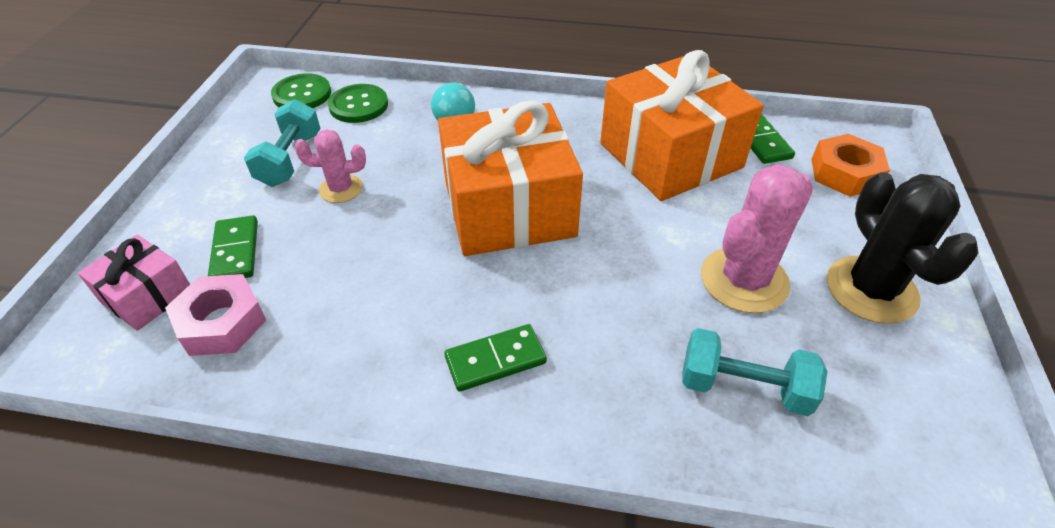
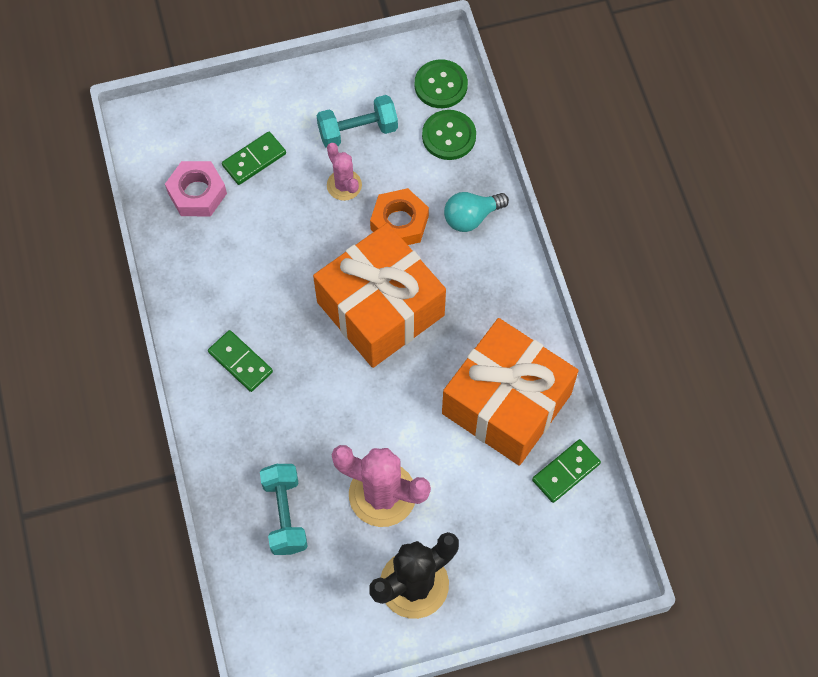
camera: 65 degrees right, 20 degrees up
(147, 296) = (196, 137): pink gift -> none
(844, 173) = (553, 549): orange nut -> orange nut (399, 222)

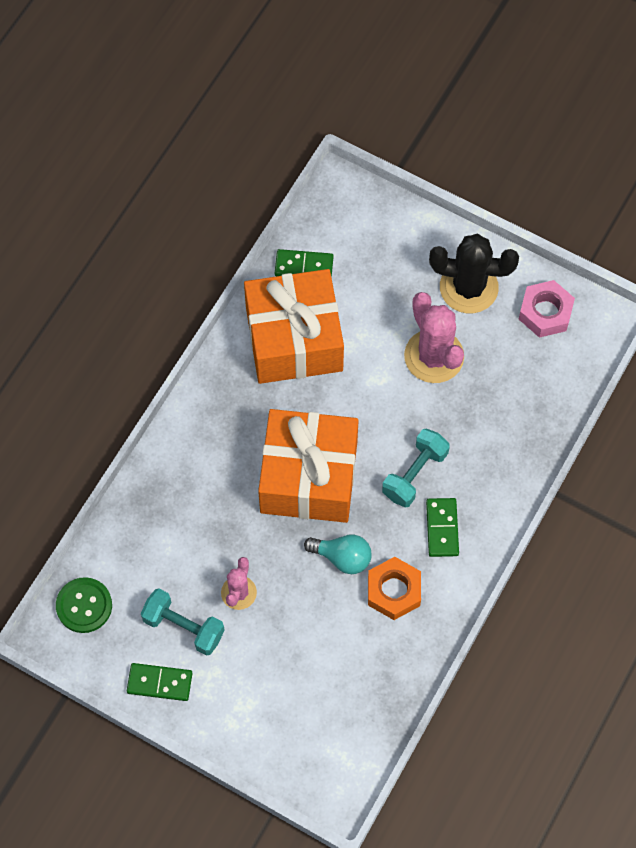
camera: 135 degrees left, 0 degrees up
(197, 193) = (351, 689): pink nut -> pink nut (545, 312)
(254, 159) = (282, 677): green domino -> green domino (159, 683)
(285, 514) = (509, 400): turquoise dumbbell -> turquoise dumbbell (414, 474)
(399, 222) = (230, 526): orange nut -> orange nut (394, 591)
(449, 136) = (124, 559): green button -> none
(471, 217) = (177, 483): turquoise light bulb -> turquoise light bulb (342, 557)

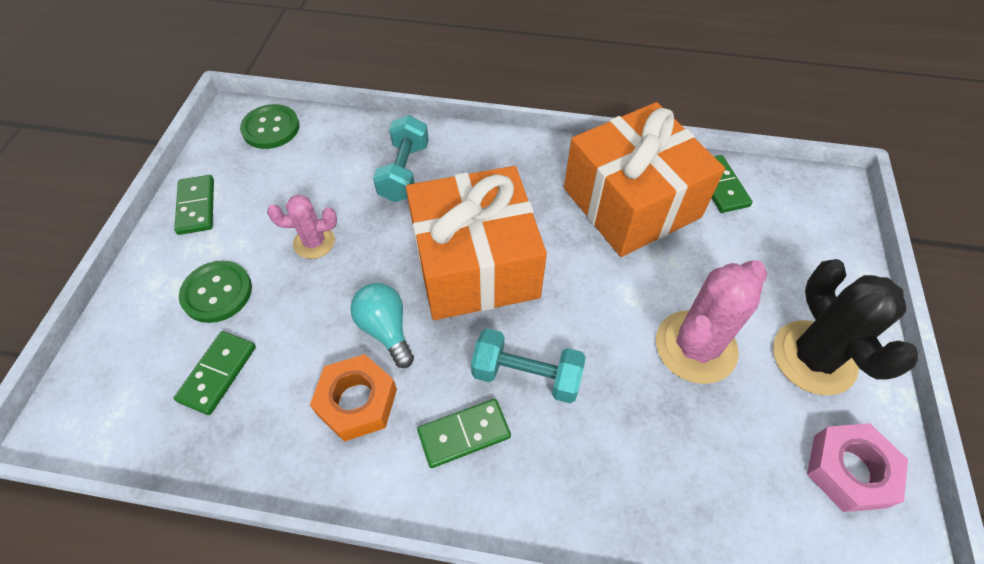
camera: 70 degrees right, 10 degrees down
(183, 627) = (263, 208): turquoise dumbbell -> turquoise dumbbell (404, 172)
(261, 675) = (217, 293): none -> green button
(336, 683) = (217, 373): none -> green domino
(342, 557) = (386, 329): turquoise light bulb -> turquoise light bulb turned 150 degrees clockwise

